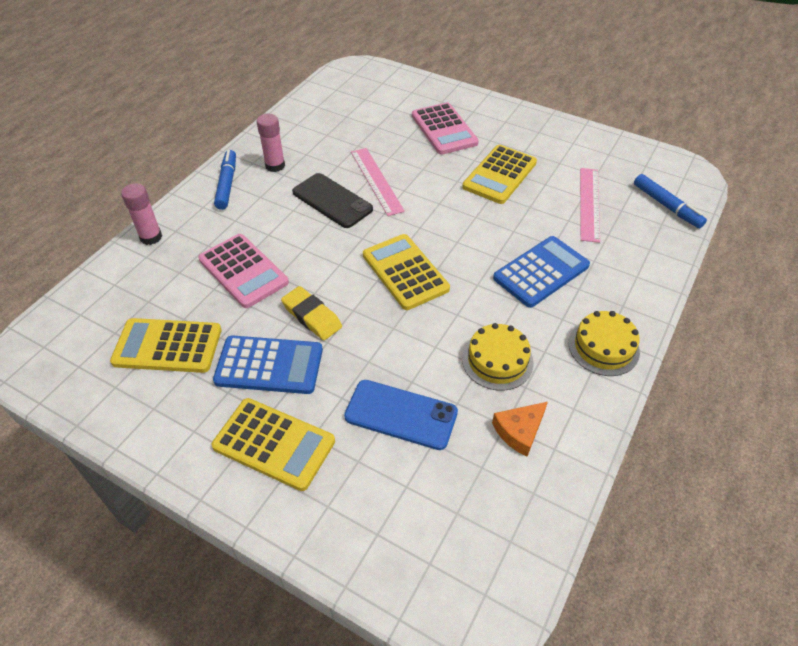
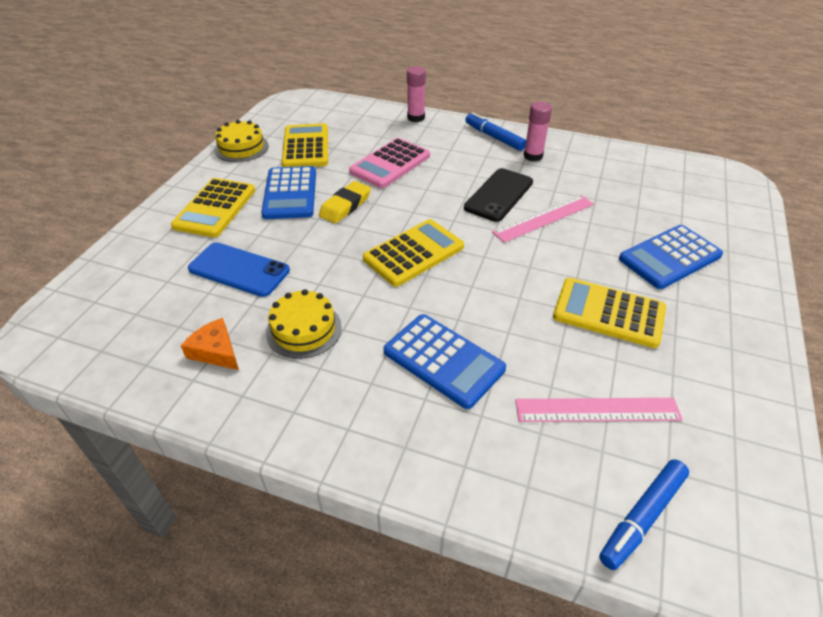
camera: 80 degrees right, 5 degrees down
(227, 184) = (494, 137): blue marker -> blue marker turned 120 degrees counterclockwise
(401, 415) = (239, 270): blue phone -> blue phone turned 75 degrees counterclockwise
(444, 129) = (669, 257): pink calculator -> blue calculator
(603, 347) = (330, 424): yellow cake -> yellow cake (241, 147)

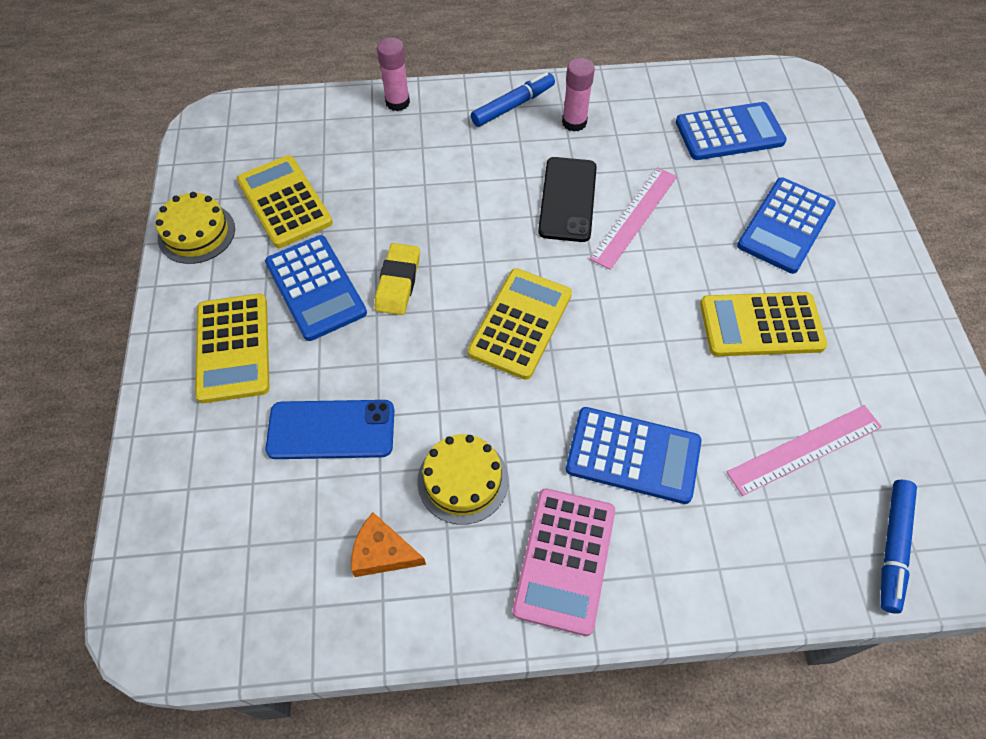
camera: 25 degrees left, 15 degrees up
(390, 164) = (412, 194): pink calculator -> pink calculator (564, 560)
(494, 137) = (513, 106): blue marker -> blue marker turned 120 degrees clockwise
(654, 190) = (729, 132): none -> blue calculator

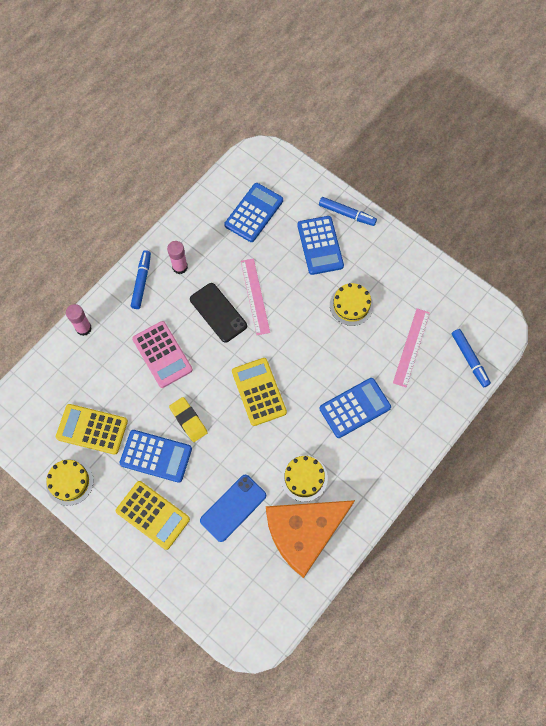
camera: 45 degrees left, 10 degrees up
(382, 552) = (304, 532): orange cheese -> orange cheese, size x2.46
(564, 560) = (369, 471): pink calculator -> pink calculator (162, 354)
(761, 325) = (351, 305): yellow calculator -> yellow cake
(863, 218) = (347, 214): none -> blue marker

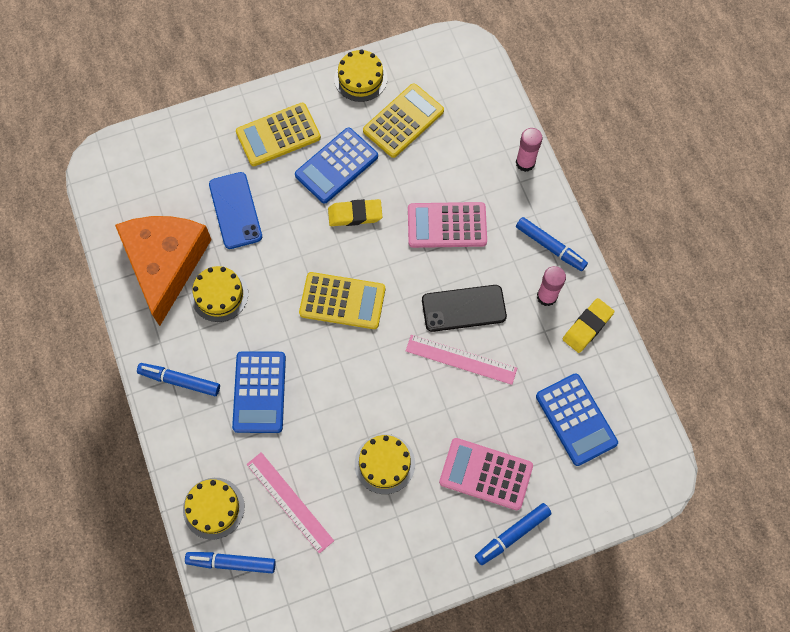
camera: 120 degrees right, 0 degrees up
(187, 234) = (587, 327): none -> yellow eraser
(320, 245) = (486, 474): blue calculator -> pink calculator
(380, 465) = (180, 381): none -> blue marker
(445, 390) = (213, 508): none -> yellow cake

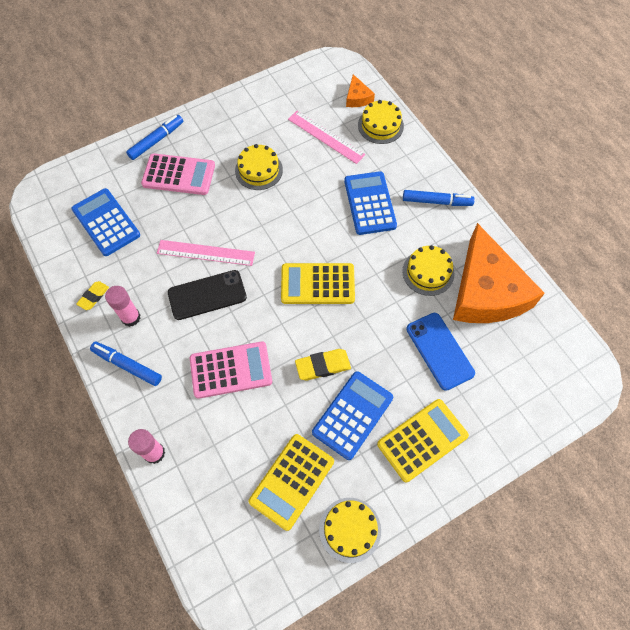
camera: 170 degrees right, 5 degrees down
(231, 563) = (357, 97): blue marker -> orange cheese
(587, 327) = (93, 297): yellow eraser -> yellow eraser, size x0.66

